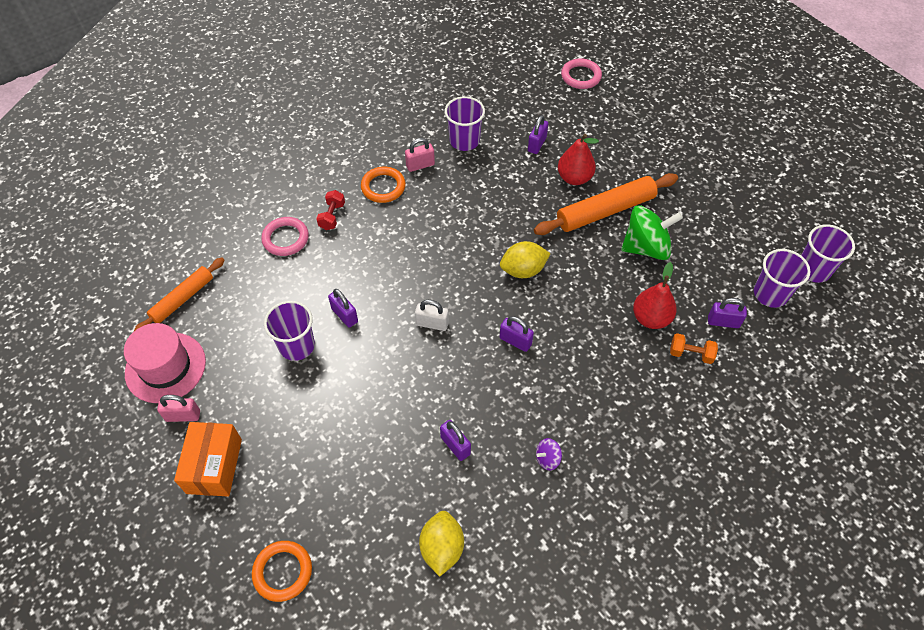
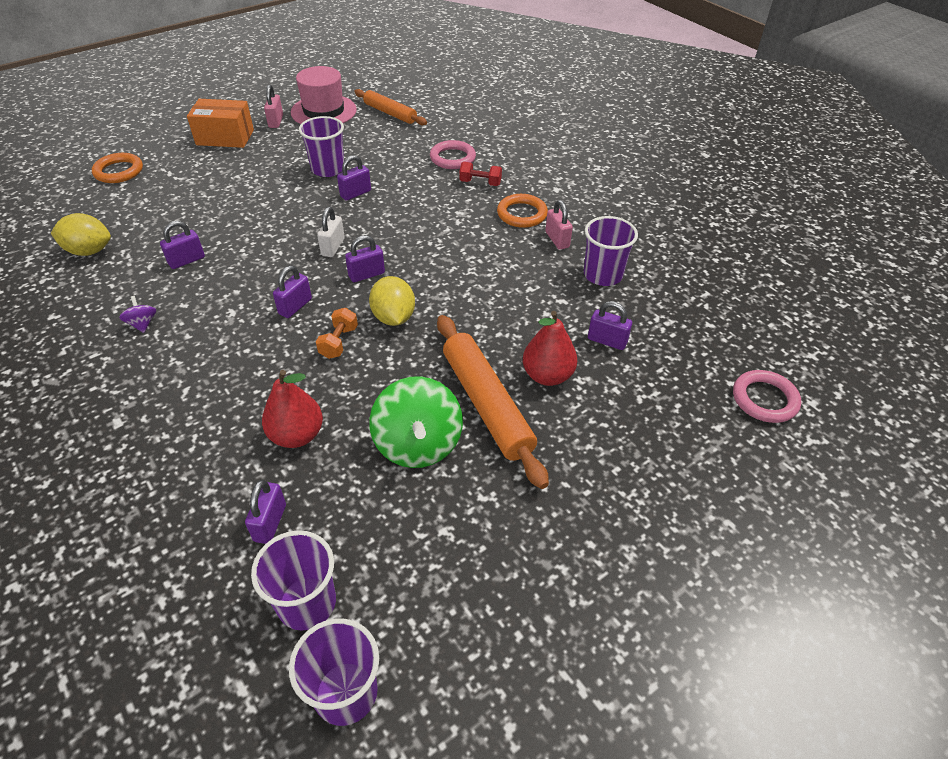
camera: 90 degrees right, 10 degrees down
(470, 293) = (366, 275): none -> purple padlock
(690, 354) = (229, 473): orange dumbbell -> orange dumbbell (339, 342)

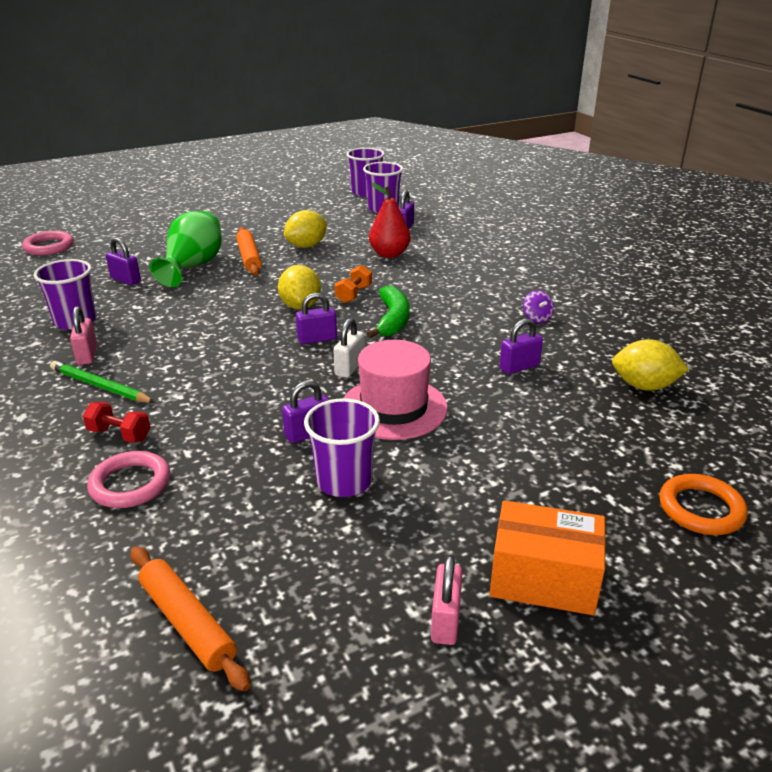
camera: 170 degrees left, 15 degrees down
(295, 306) = (392, 320): purple padlock -> green banana
(323, 111) = (336, 648): pink hat -> pink hat (394, 408)
(418, 444) = (306, 246): green spinning top -> yellow lemon
(487, 404) = (249, 257): orange rolling pin -> orange rolling pin, size x0.65
(522, 214) = (100, 386): orange ring -> green pencil
(547, 375) = (192, 266): red pear -> green vase

